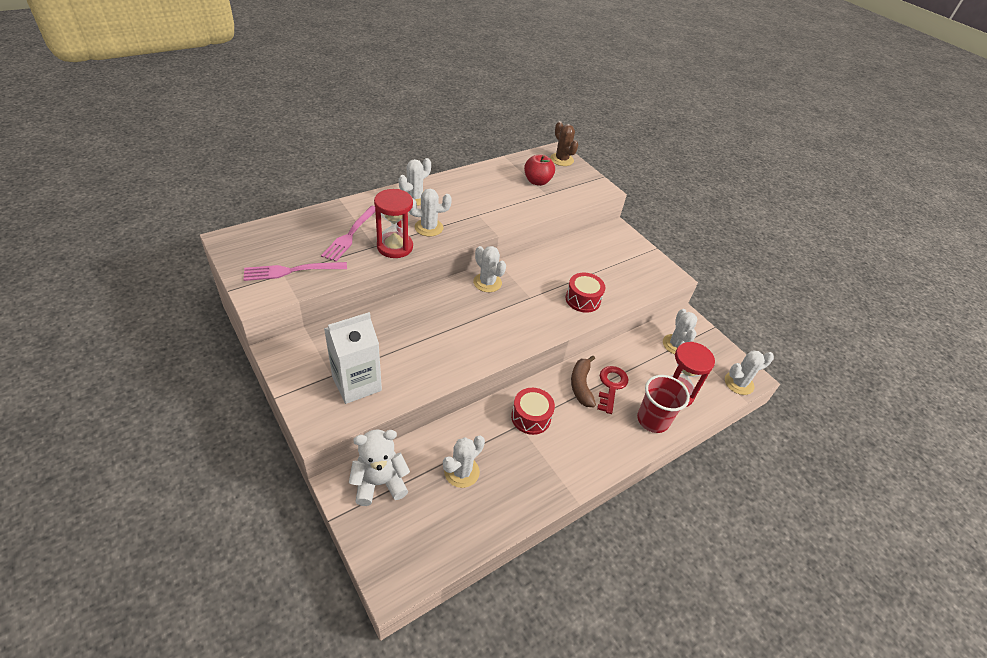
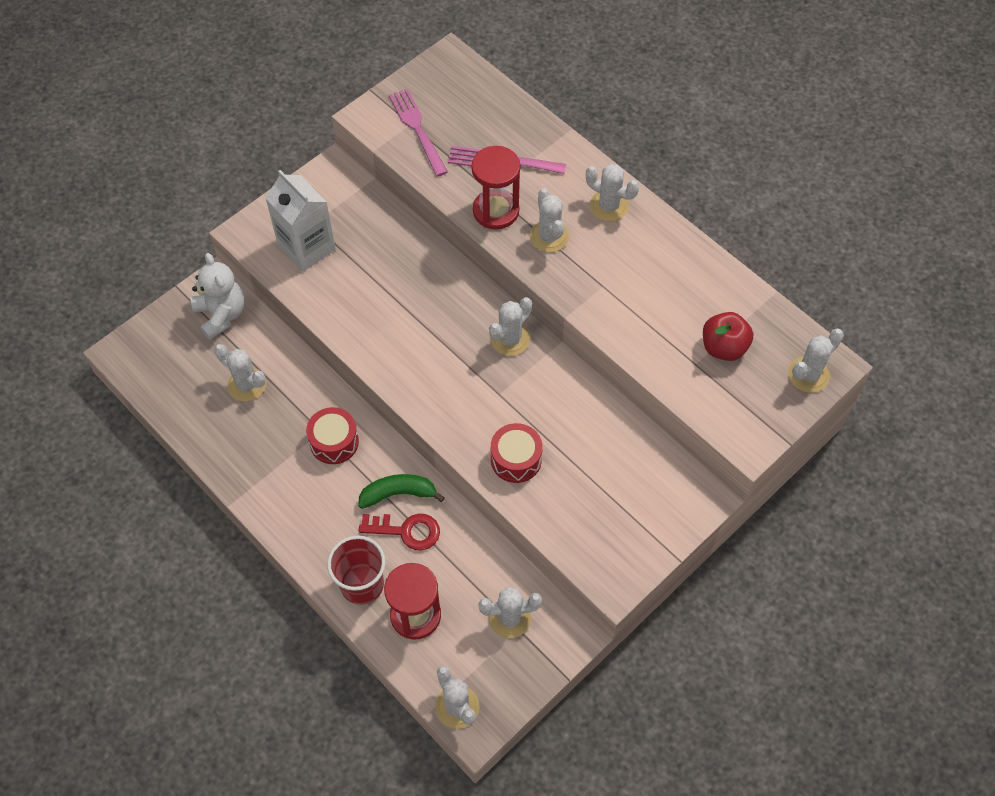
camera: 85 degrees right, 15 degrees up
(561, 160) = (808, 375): brown cactus -> white cactus
(581, 385) = (398, 493): brown banana -> green banana

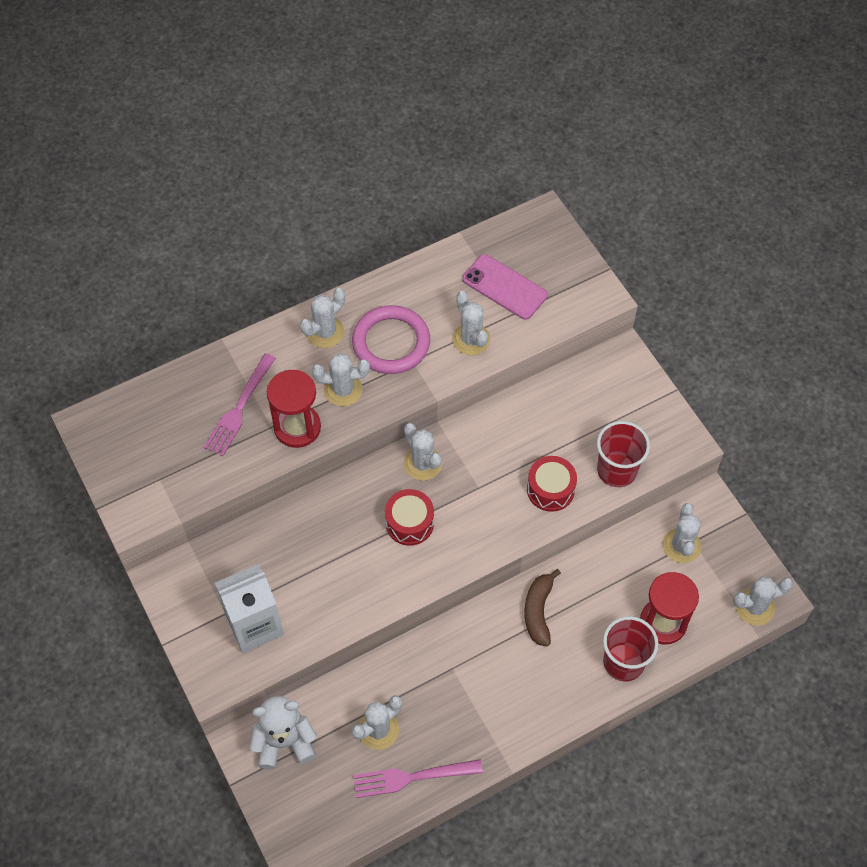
camera: 75 degrees left, 0 degrees up
(334, 442) = (467, 658): red drum -> red drum (409, 523)
(398, 493) = (538, 611): green banana -> brown banana
(406, 531) = (578, 612): red key -> none
(417, 129) = (169, 474): pink fork -> pink fork (412, 777)
(558, 518) = (616, 470): none -> red cup
(617, 263) = (391, 343): none -> pink ring
(723, 347) = (504, 287): red apple -> pink phone
(808, 375) = (548, 235): white cactus -> white cactus (471, 339)

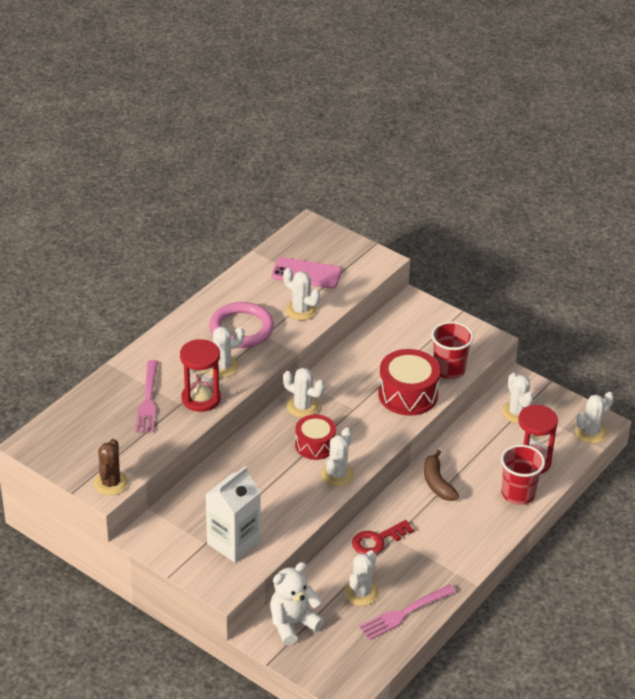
camera: 25 degrees left, 20 degrees down
(143, 510) = (110, 483): none -> brown cactus
(325, 332) = (186, 336): white cactus -> white cactus (337, 474)
(431, 665) = (377, 540): none -> red key
(550, 489) = (408, 394): red drum -> red drum, size x1.53

